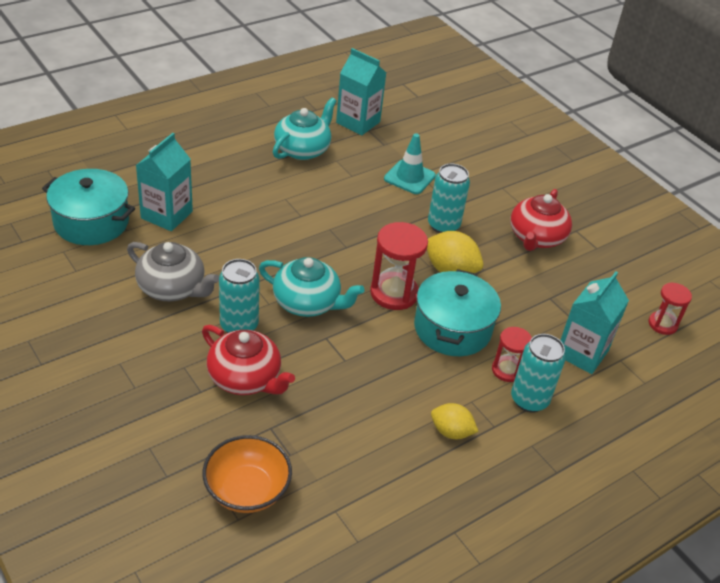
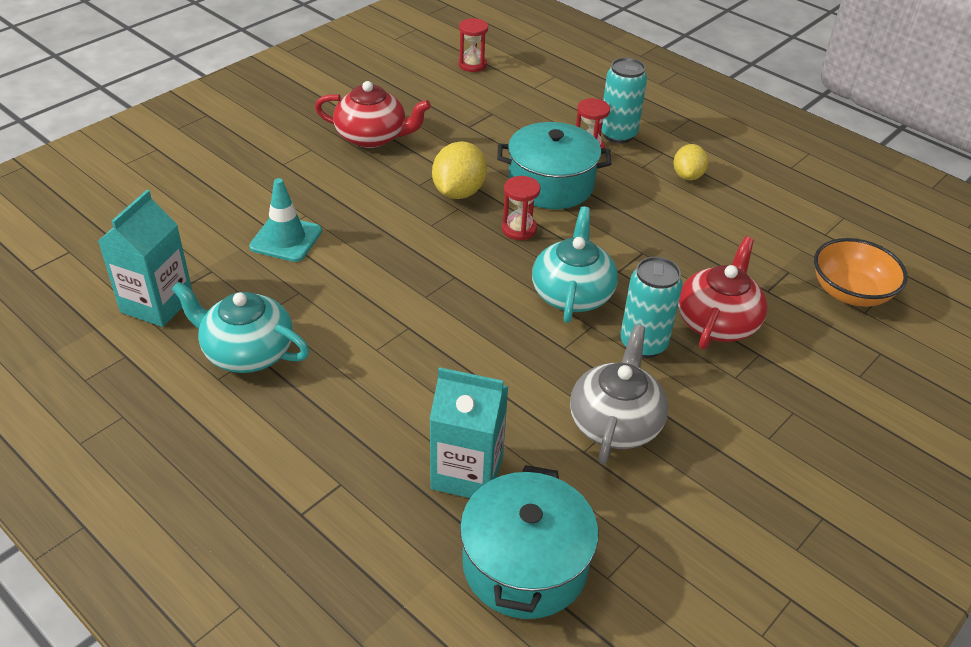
camera: 100 degrees left, 0 degrees up
(394, 293) = (519, 229): red hourglass -> red hourglass, size x0.61
(443, 225) = (378, 203): turquoise can -> none
(581, 353) = (538, 107): turquoise carton -> none

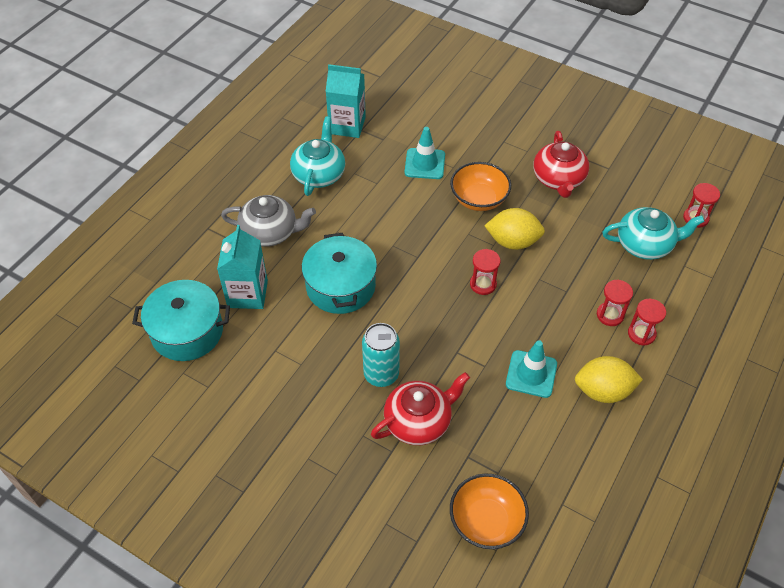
camera: 80 degrees right, 10 degrees up
(376, 204) = (479, 199): none -> orange bowl
(551, 184) = (547, 296): turquoise pot -> turquoise pot (340, 286)
(572, 293) = (421, 326): turquoise teapot -> turquoise teapot (645, 245)
(615, 422) = (302, 365): grey teapot -> grey teapot (270, 232)
(618, 134) = (641, 334): turquoise can -> red hourglass
(659, 220) = (531, 374): none -> turquoise traffic cone
(687, 176) = (603, 391): yellow lemon -> yellow lemon, size x1.53
(717, 322) = (419, 421): red teapot -> red teapot turned 45 degrees counterclockwise

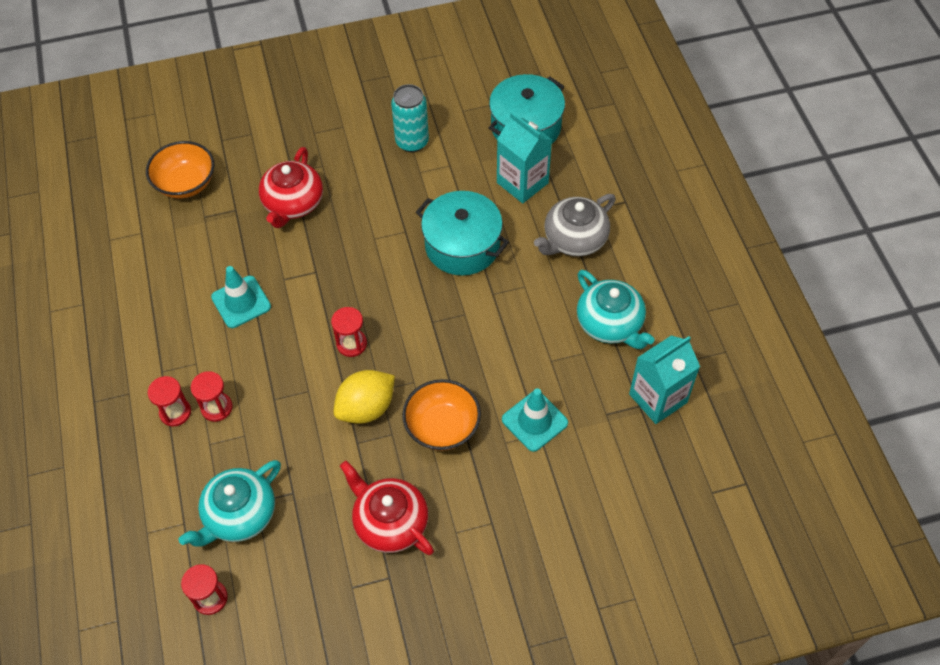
camera: 135 degrees right, 5 degrees up
(381, 374) = (354, 211): turquoise can -> turquoise can (412, 142)
(603, 391) = (172, 335): yellow lemon -> none

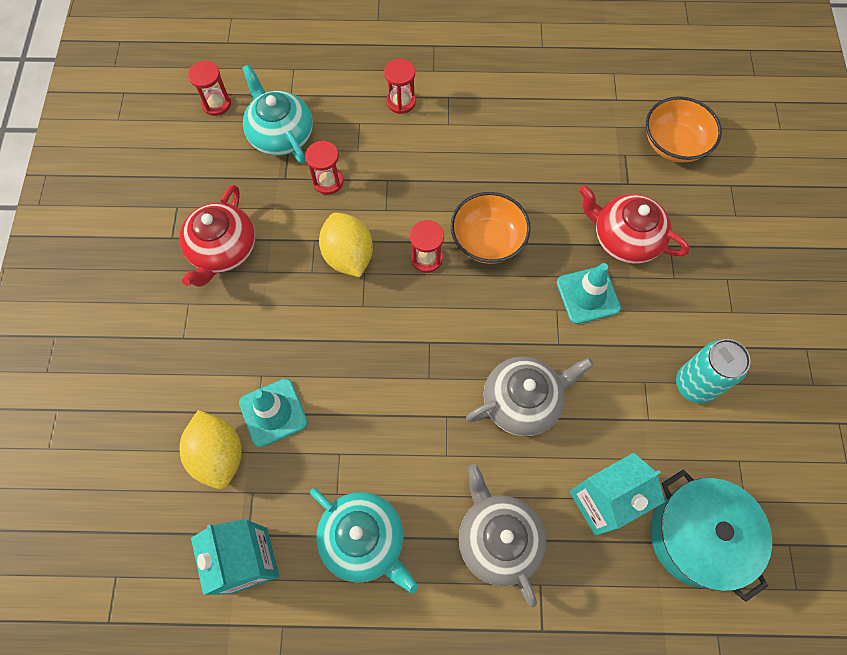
camera: 105 degrees right, 10 degrees up
(216, 407) = (394, 133): red hourglass -> red hourglass (328, 181)
(241, 302) = (507, 170): turquoise traffic cone -> turquoise traffic cone (588, 295)
(390, 522) = (222, 250): red teapot -> red teapot turned 135 degrees clockwise
(442, 426) = (302, 320): orange bowl -> orange bowl (487, 240)
(462, 245) = (523, 401): turquoise pot -> grey teapot
(586, 451) = (219, 455): none -> yellow lemon
(610, 324) = (364, 540): turquoise teapot -> turquoise teapot turned 120 degrees counterclockwise

